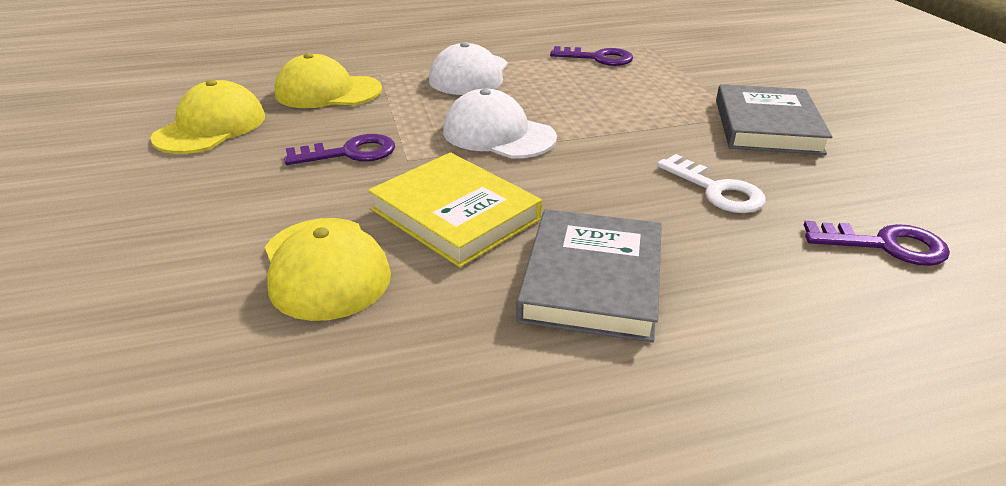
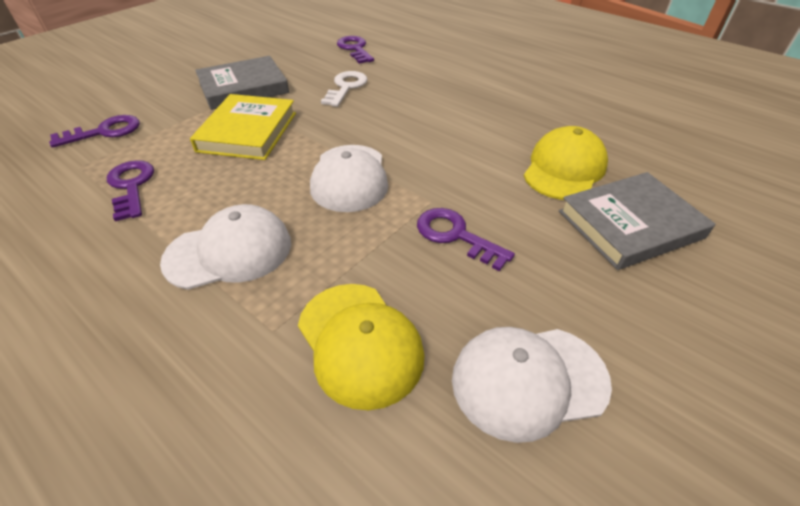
camera: 125 degrees left, 10 degrees up
(211, 127) = (528, 380): yellow cap -> white cap
(455, 214) = (466, 151): yellow book -> yellow book (248, 132)
(592, 280) = (464, 97): grey book -> grey book (629, 224)
(706, 58) = (105, 132): none -> purple key

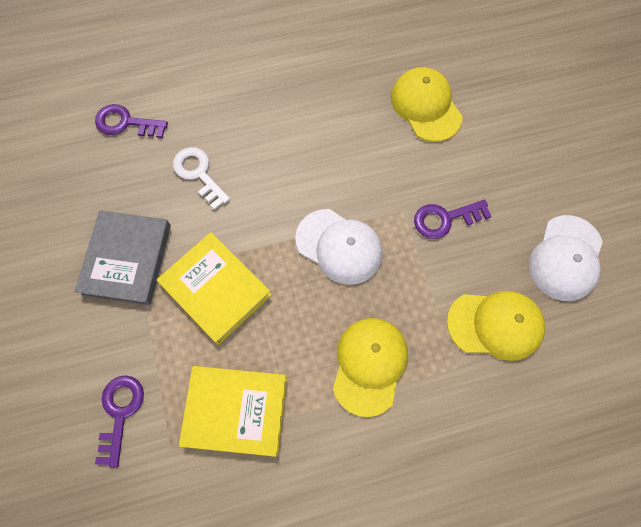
camera: 55 degrees left, 25 degrees up
(131, 186) = (235, 411): purple key -> yellow book
(229, 252) = (369, 365): white cap -> yellow cap
(629, 224) = (498, 117): grey book -> none

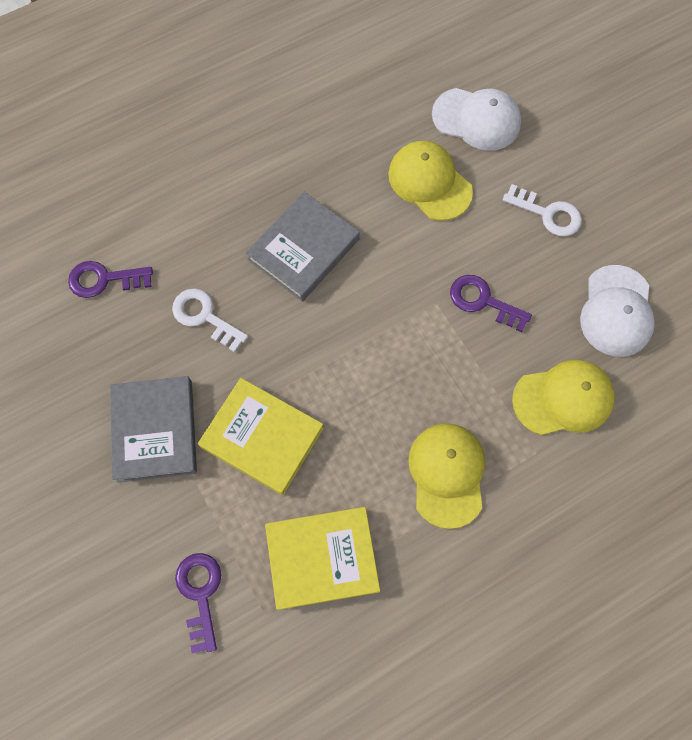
camera: 15 degrees left, 0 degrees up
(300, 137) = (303, 249): none -> grey book
(339, 246) = (380, 358): white cap -> white cap (476, 119)
(445, 219) = (482, 301): purple key -> purple key turned 60 degrees clockwise
(525, 157) = (548, 214): none -> white key

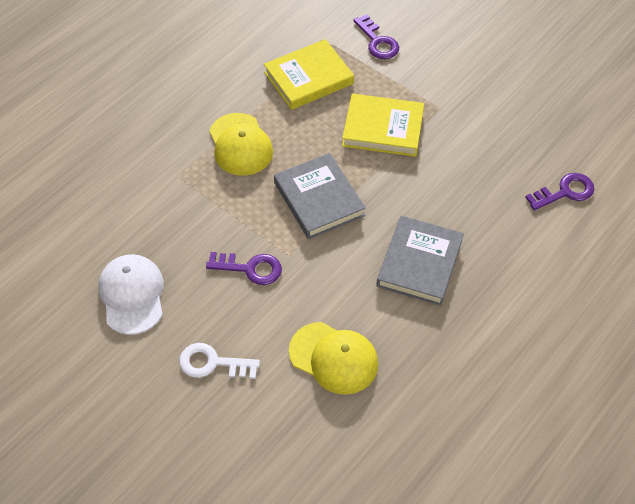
camera: 160 degrees right, 15 degrees down
(155, 430) = (460, 111): grey book -> grey book (319, 199)
(204, 316) = (470, 190): white key -> none
(476, 119) = (311, 441): white cap -> none
(563, 399) = (165, 216): yellow cap -> none

